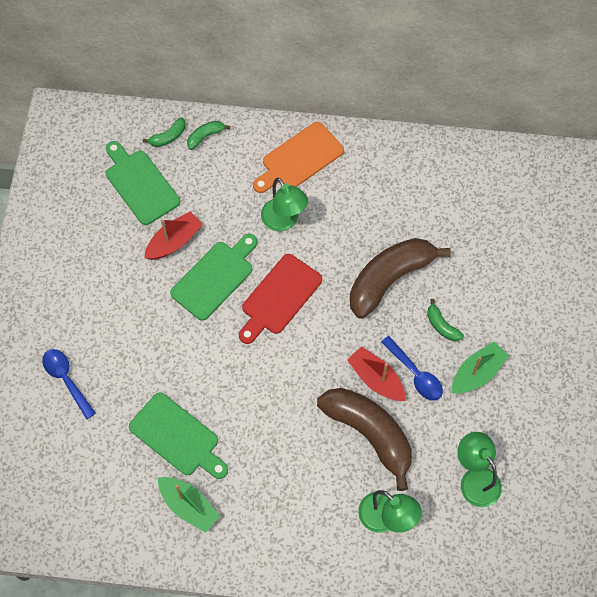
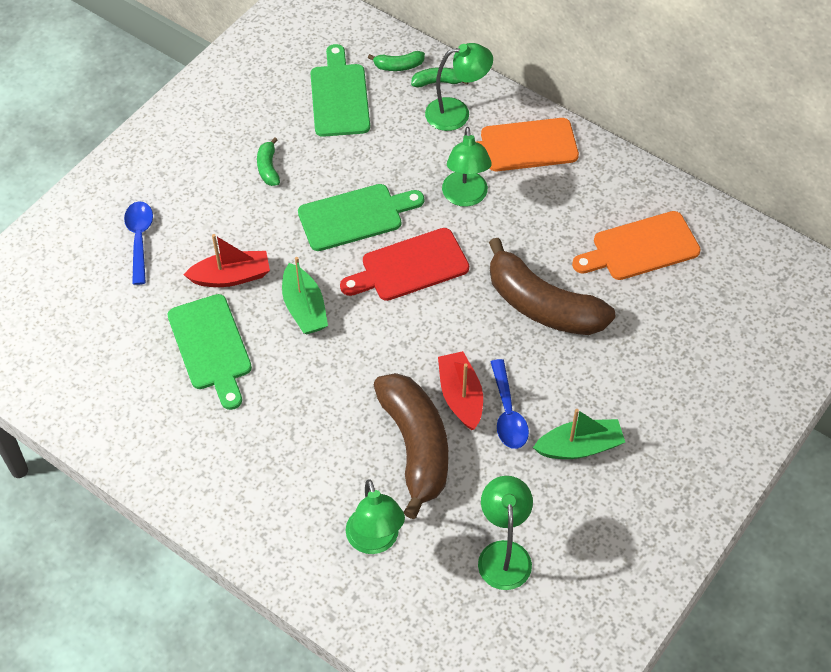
camera: 30 degrees right, 10 degrees down
(174, 241) = (337, 164): red boat -> red boat (231, 276)
(189, 506) = (176, 418): green boat -> green boat (304, 308)
(235, 155) = (457, 113): none -> green lamp
(389, 279) = (543, 305): brown banana -> brown banana turned 135 degrees counterclockwise
(428, 199) = (641, 248): none -> orange cutting board
(442, 326) = (571, 380): green banana -> green banana (268, 168)

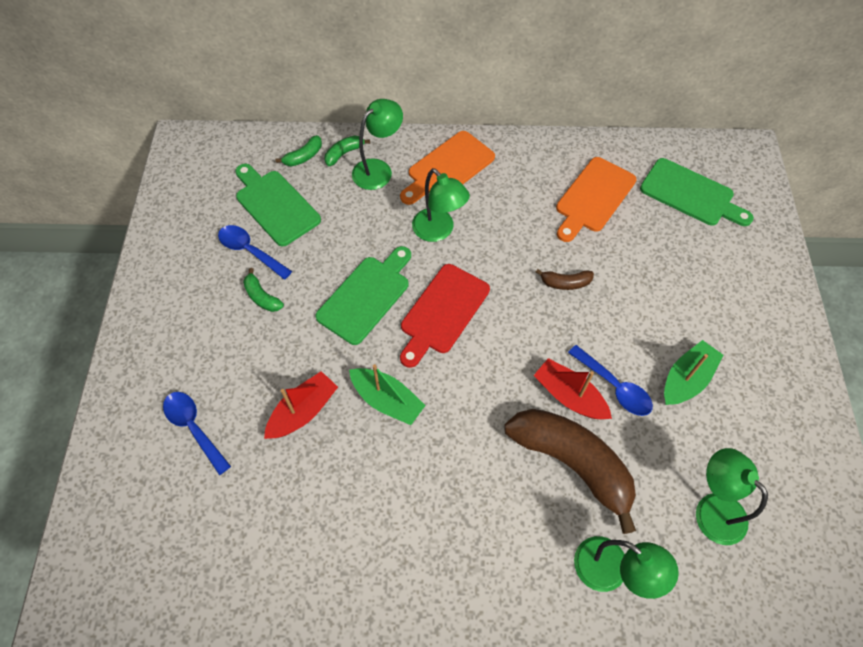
camera: 35 degrees left, 5 degrees up
(211, 347) = (335, 487): green cutting board -> green cutting board (690, 194)
(288, 124) = (250, 251): none -> blue spoon
(543, 305) = (565, 283): brown banana -> brown banana, size x0.42

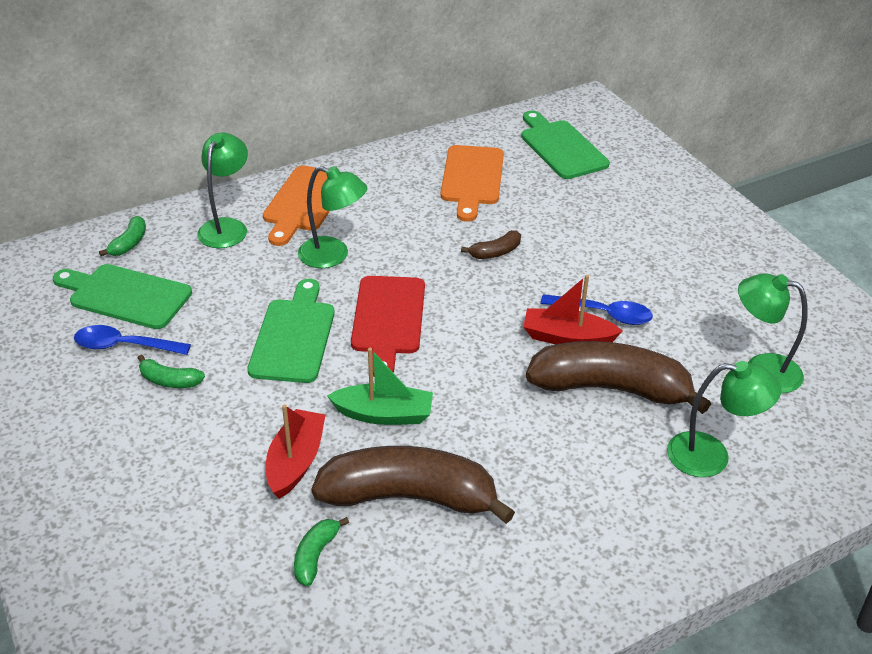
camera: 30 degrees left, 20 degrees down
(194, 428) = (172, 530): blue spoon -> none
(344, 153) = (176, 226): green banana -> green banana (315, 556)
(360, 484) = (409, 497): none -> brown banana
(686, 379) = (664, 284): green boat -> none
(690, 194) = (561, 147): green cutting board -> green cutting board turned 120 degrees counterclockwise

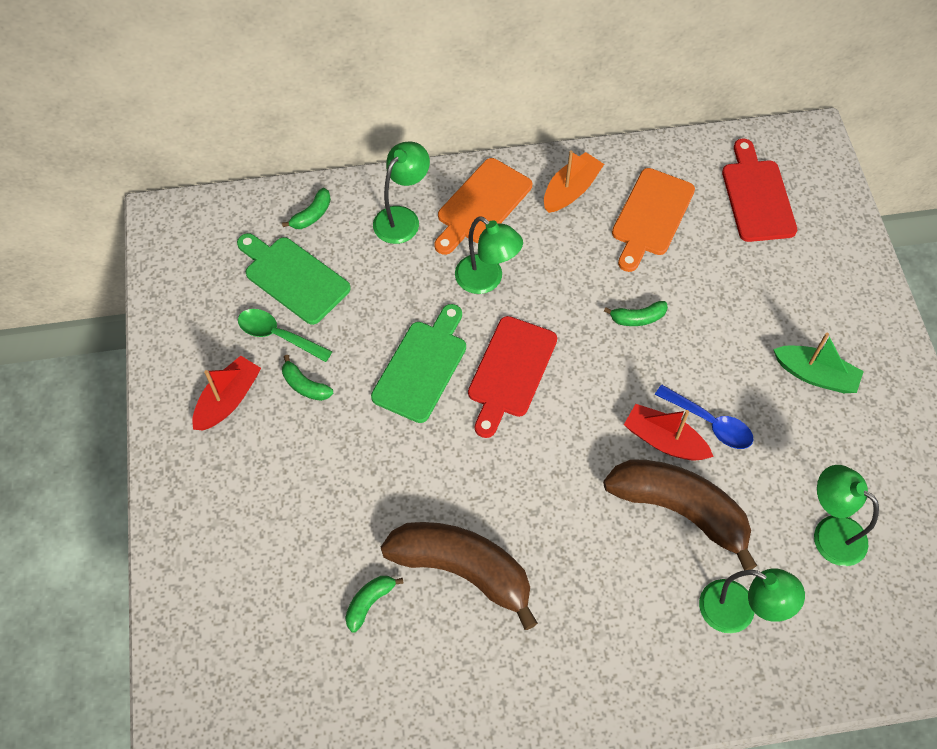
camera: 20 degrees right, 20 degrees up
(124, 346) = (278, 335): blue spoon -> green spoon
(296, 461) = (382, 503): red boat -> red boat (228, 400)
(384, 414) = (471, 477): green boat -> green boat (815, 375)
(387, 175) = (571, 190): none -> orange boat
(495, 252) = (638, 318): brown banana -> green banana
(561, 147) = (757, 196): green cutting board -> red cutting board

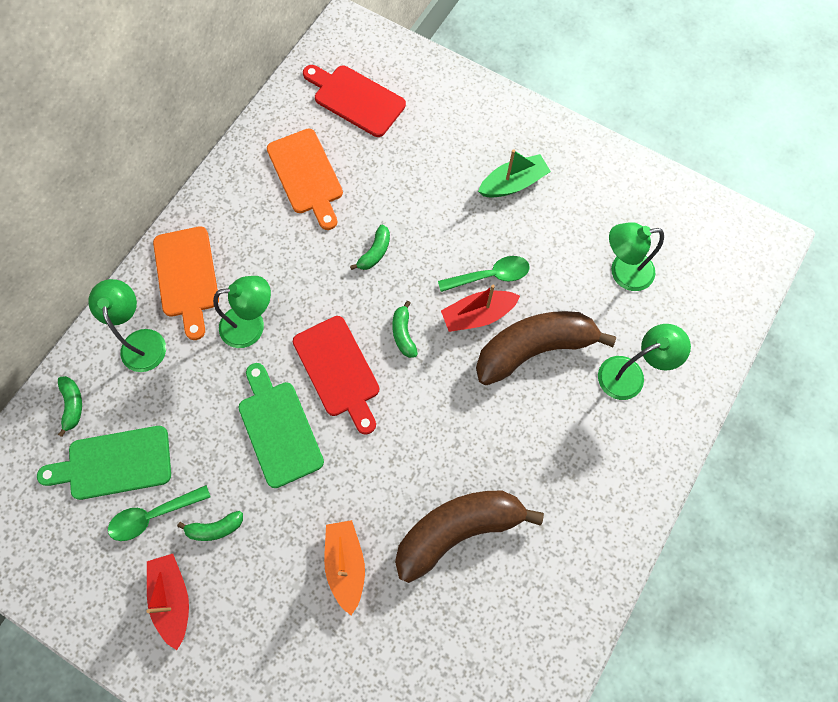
camera: 50 degrees left, 10 degrees up
(369, 603) = (428, 618): green banana -> green banana (403, 334)
(571, 190) = (235, 207): orange boat -> orange boat (346, 564)
(710, 423) = (490, 276): blue spoon -> green spoon

